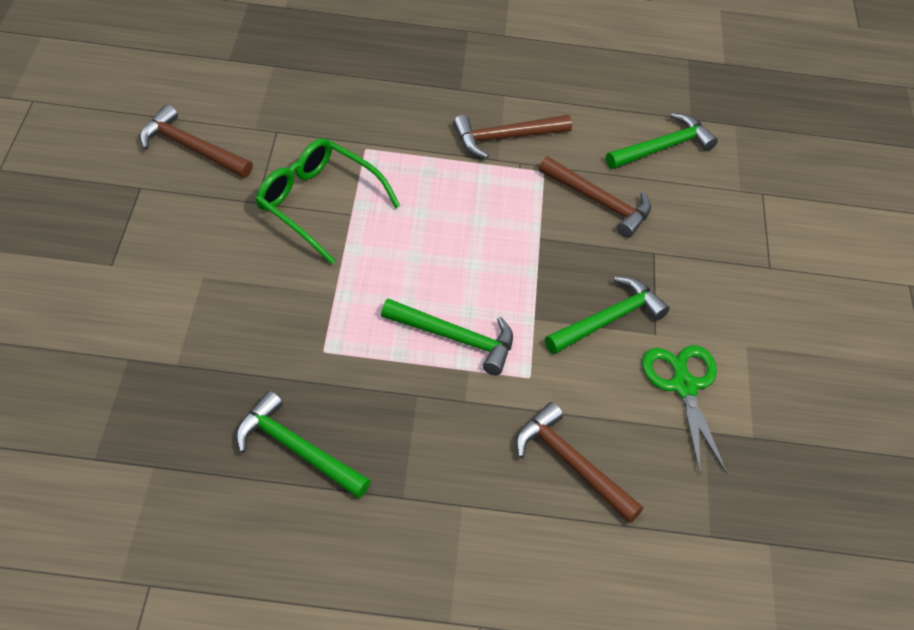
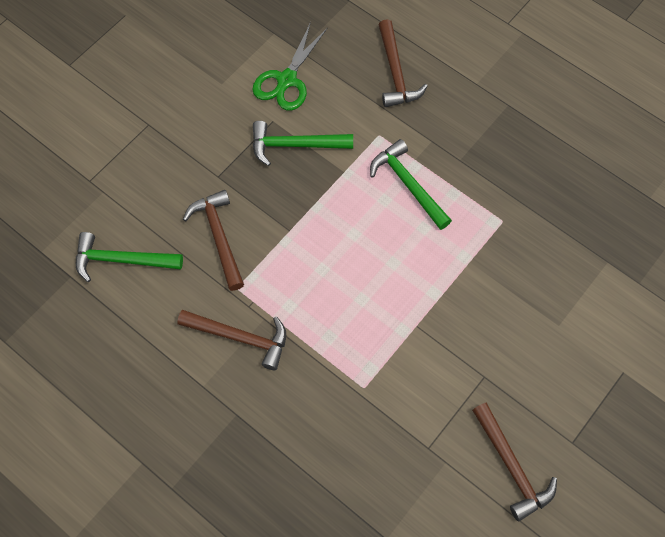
camera: 140 degrees left, 15 degrees up
(296, 449) = (556, 163): green hammer -> none
(316, 203) = (437, 350): green glasses -> none

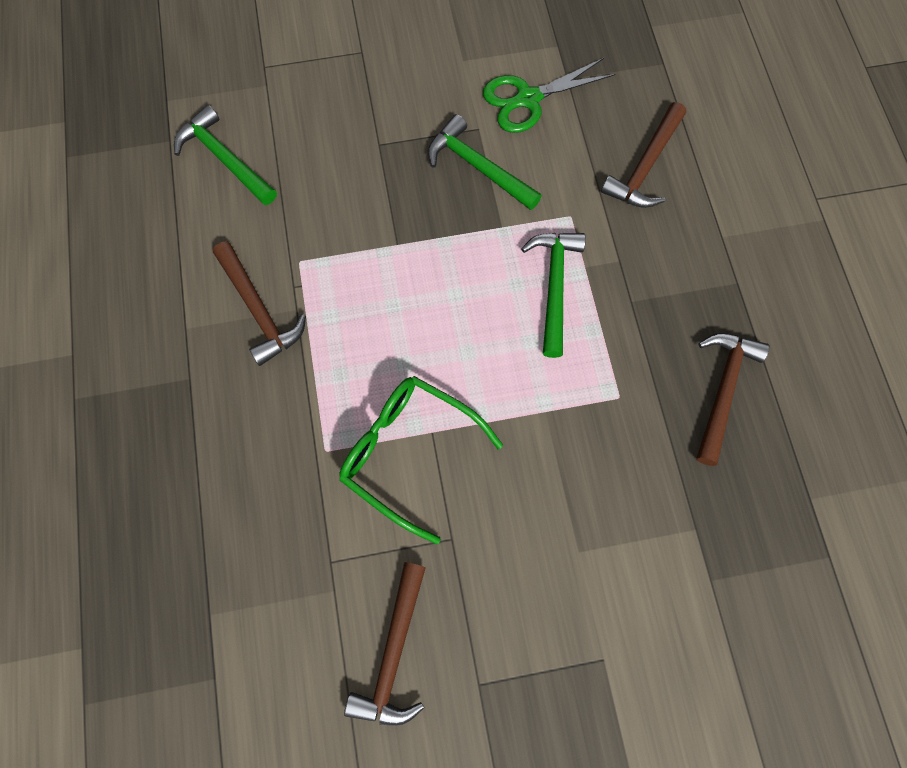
camera: 40 degrees right, 5 degrees up
(219, 237) = (327, 201): brown hammer -> brown hammer (723, 390)
(413, 349) = (407, 452): none -> green glasses

